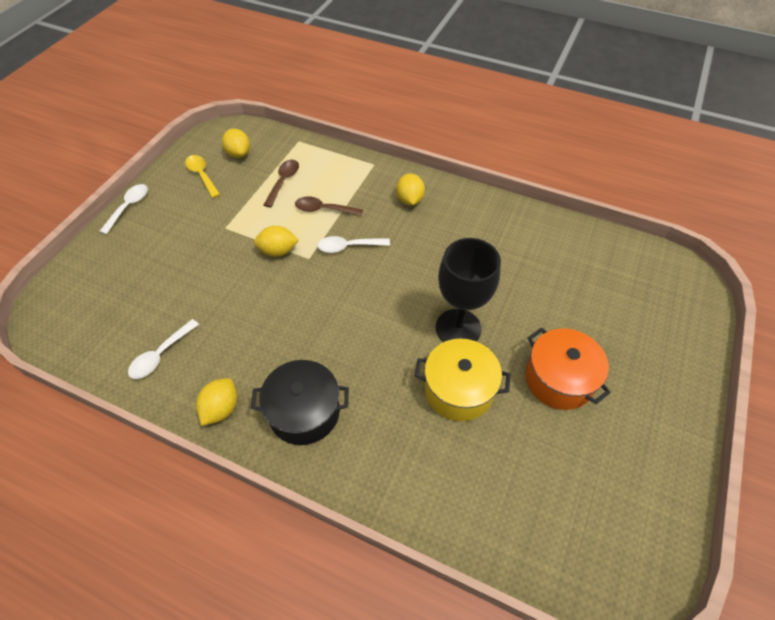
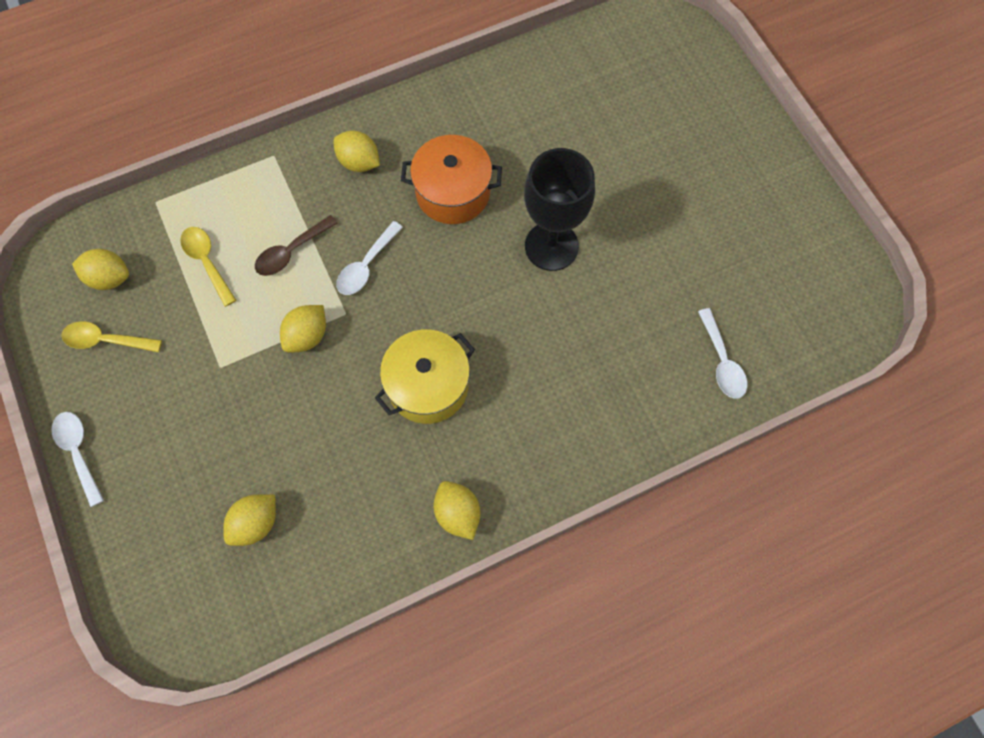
camera: 50 degrees left, 15 degrees up
(139, 308) = (256, 523): none -> yellow lemon
(161, 355) = (341, 535): white spoon -> white spoon (722, 361)
(283, 181) = (207, 262): brown spoon -> yellow spoon
(304, 412) = (524, 441): black pot -> none
(458, 390) = (612, 297): yellow pot -> yellow pot (428, 386)
(559, 379) = (669, 212): orange pot -> orange pot (453, 193)

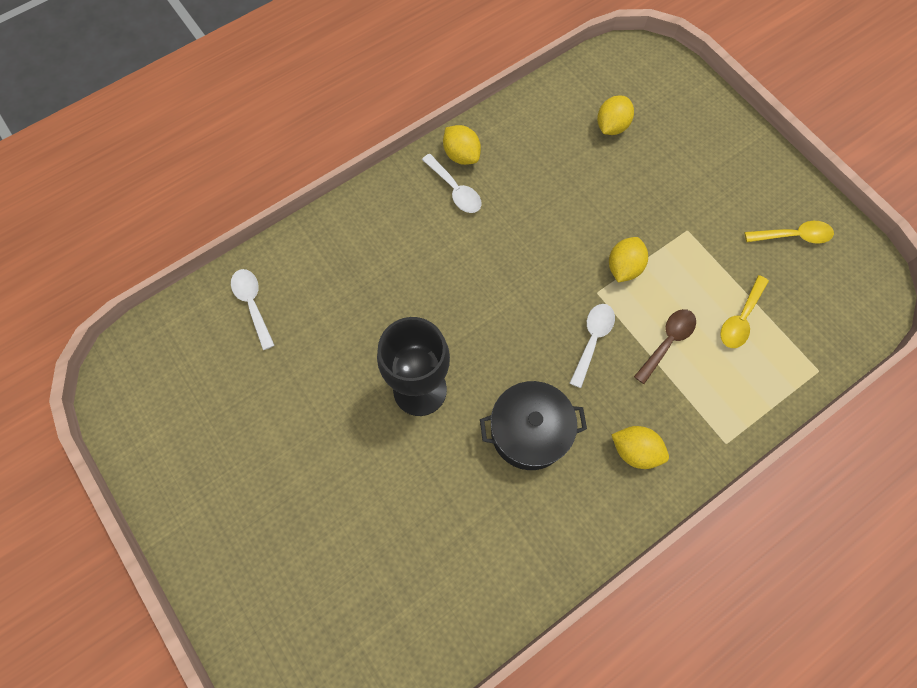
camera: 170 degrees right, 0 degrees up
(79, 452) = (767, 151): white spoon -> white spoon (455, 190)
(109, 278) = (820, 289): yellow lemon -> none
(207, 262) = (740, 319): yellow spoon -> yellow spoon turned 75 degrees clockwise
(428, 386) = (507, 243): yellow pot -> none
(453, 193) = (529, 432): orange pot -> black pot

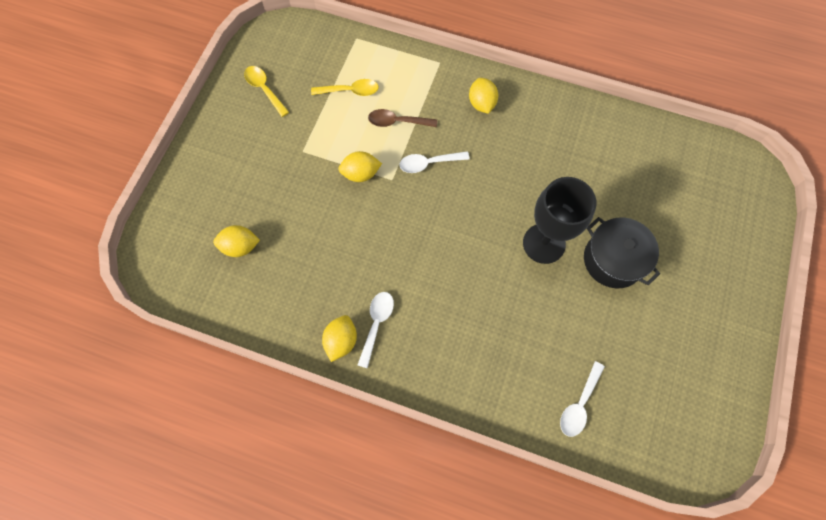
camera: 125 degrees left, 0 degrees up
(529, 432) = (517, 164): black pot -> black pot (613, 260)

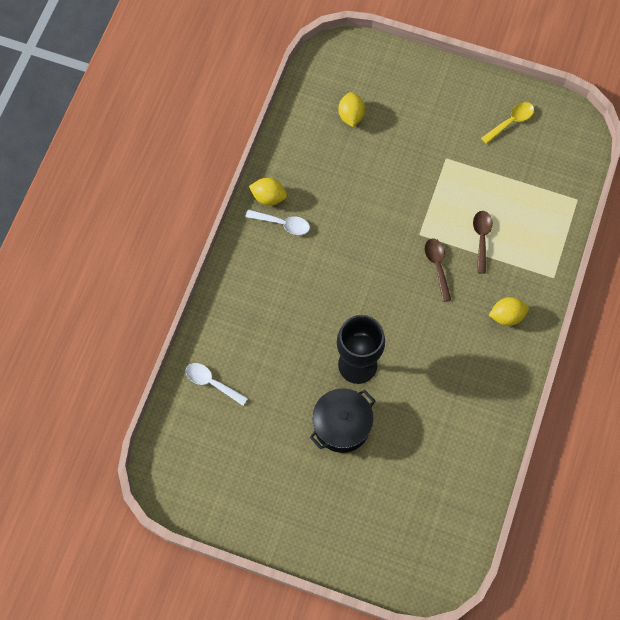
camera: 90 degrees right, 0 degrees up
(350, 91) = (514, 196): yellow spoon -> none
(361, 174) = (424, 208): yellow lemon -> none
(428, 163) = (437, 266): white spoon -> brown spoon

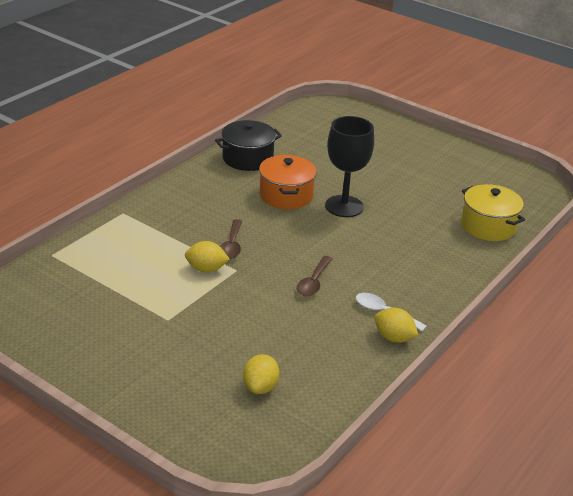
camera: 165 degrees left, 35 degrees down
(212, 383) = (488, 226): white spoon -> yellow pot
(342, 425) = (373, 180): black pot -> black pot (248, 158)
(419, 362) = (286, 195): none -> orange pot
(481, 238) = (173, 252): brown spoon -> brown spoon (313, 282)
(506, 316) = (186, 202): yellow lemon -> yellow lemon (206, 269)
(511, 122) = (68, 331): yellow spoon -> none

